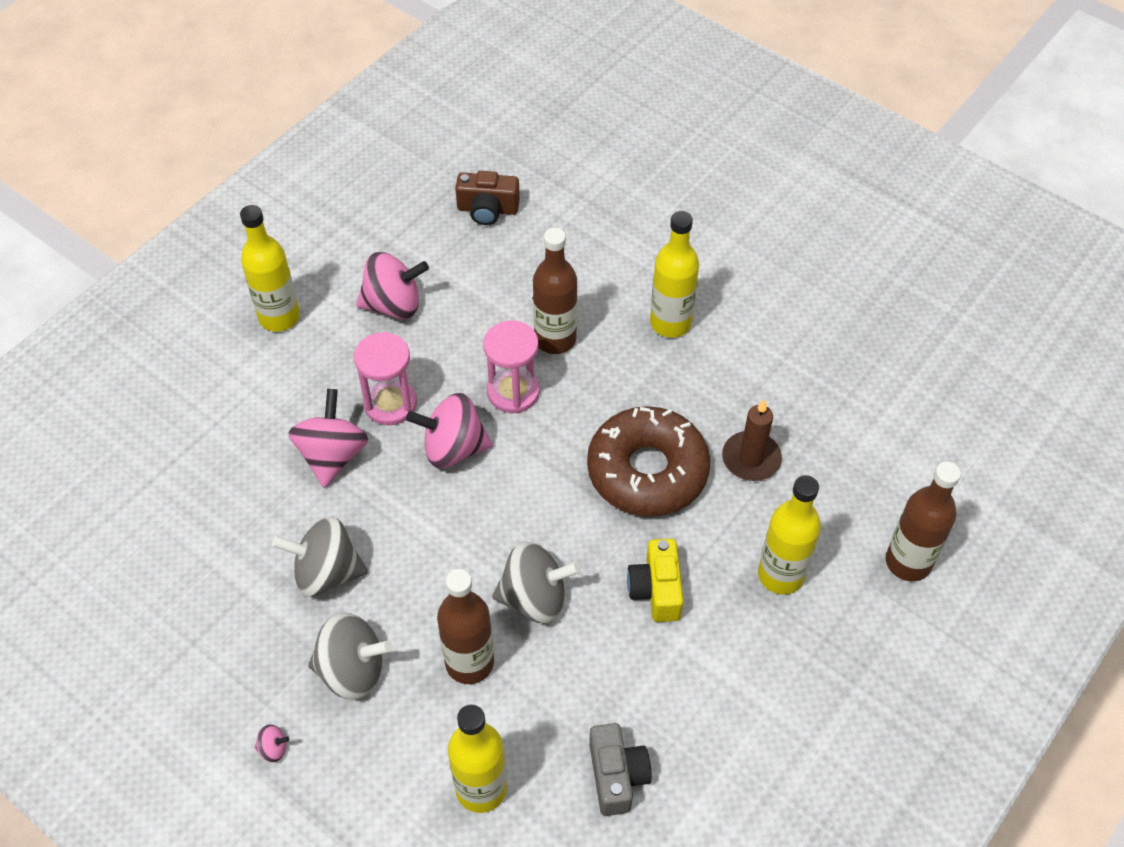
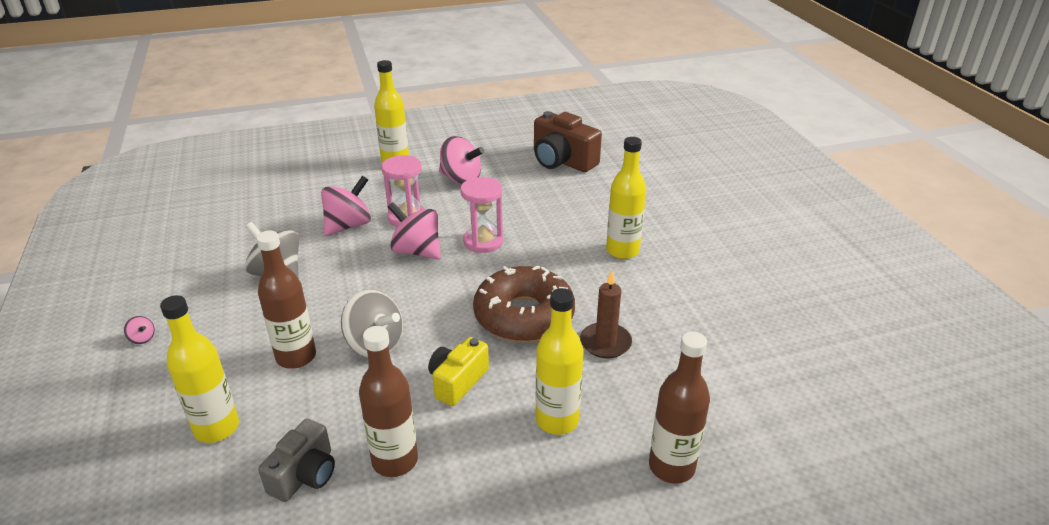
camera: 35 degrees right, 20 degrees down
(352, 670) = (230, 325): grey spinning top -> none
(487, 209) = (562, 161): brown camera -> brown camera, size x1.58
(555, 339) = (537, 229): brown bottle -> brown bottle (395, 461)

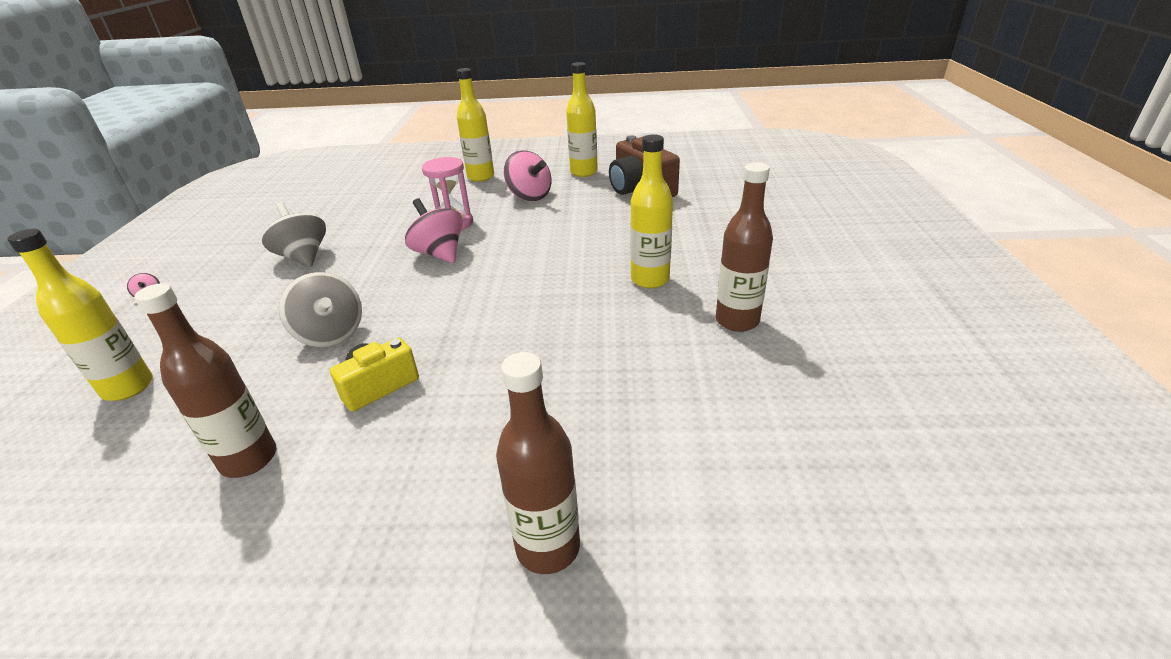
camera: 20 degrees right, 0 degrees up
(296, 357) = (253, 333): brown bottle -> brown bottle (737, 321)
(305, 475) = (156, 453): grey camera -> none
(348, 225) = (397, 224): pink spinning top -> none
(483, 241) = (509, 253): pink hourglass -> none
(524, 316) = (497, 330): brown donut -> none
(557, 420) = (450, 452): yellow bottle -> yellow bottle (584, 172)
(605, 343) = (566, 374): brown candle -> none

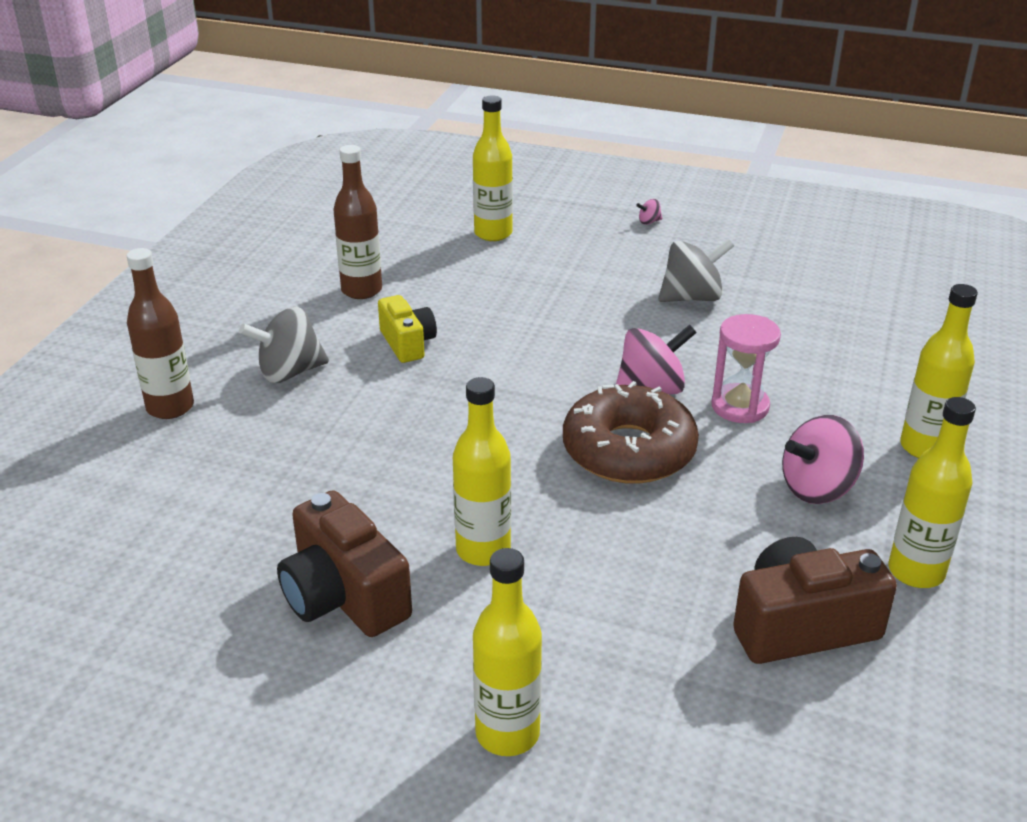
camera: 105 degrees right, 0 degrees up
(331, 334) = (510, 318): grey spinning top -> grey spinning top (289, 372)
(516, 250) = (628, 450): none -> brown donut
(737, 321) = (343, 596): brown bottle -> brown camera
(782, 243) = (507, 733): none -> yellow bottle

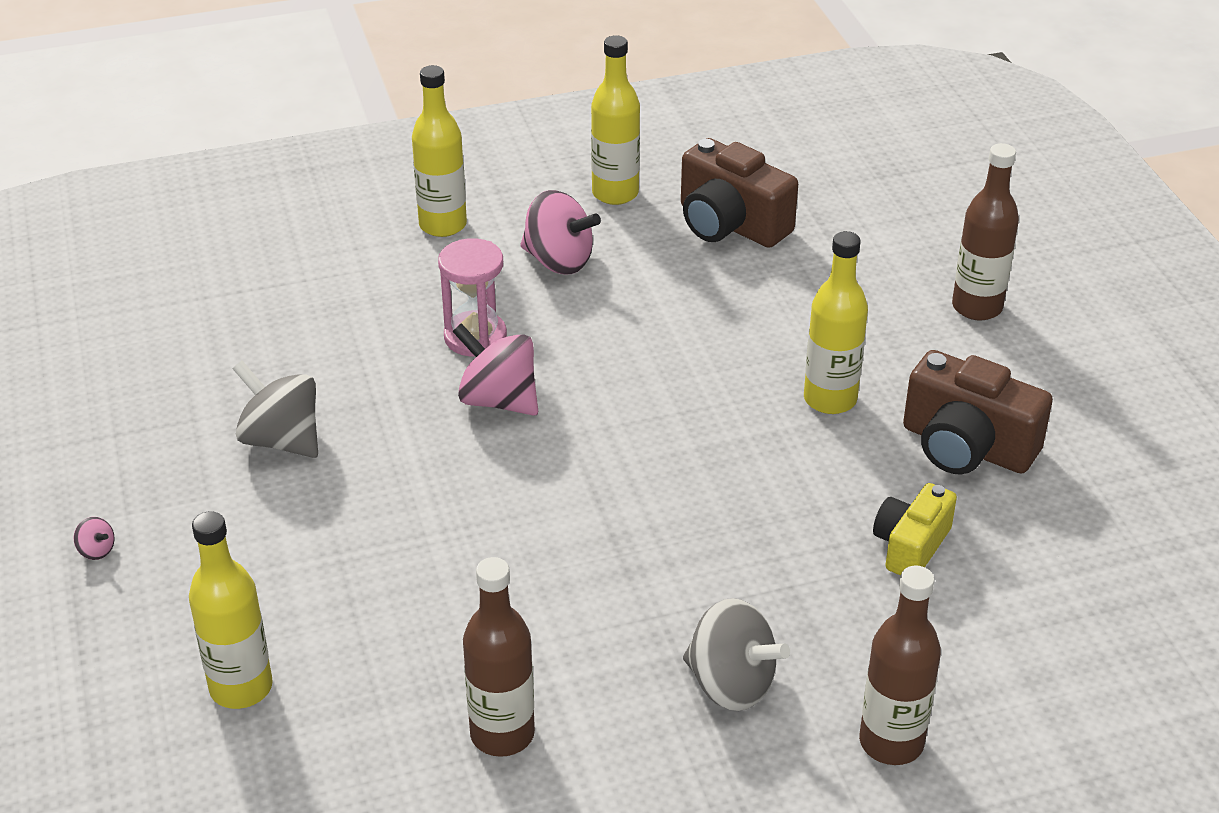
camera: 125 degrees left, 5 degrees up
(343, 596) = (966, 446): brown camera -> brown camera turned 105 degrees clockwise
(407, 343) = (581, 618): yellow camera -> yellow camera (910, 546)
(507, 733) = (977, 307): yellow bottle -> brown bottle
(628, 450) = (612, 376): brown donut -> none

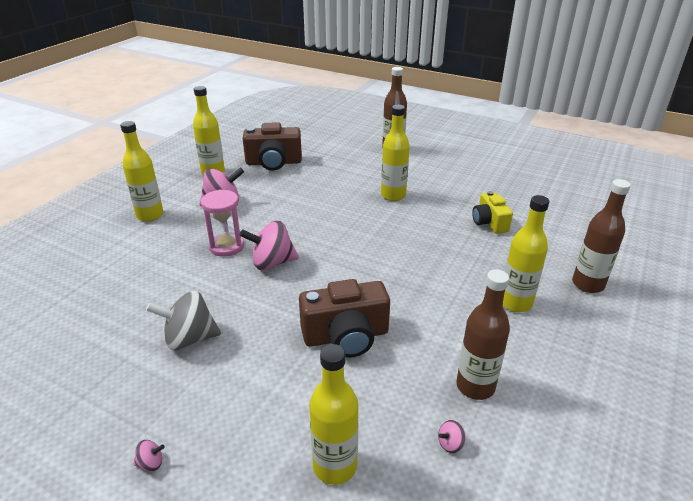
camera: 45 degrees left, 5 degrees down
(379, 764) = (450, 444): none -> pink spinning top
(731, 684) = (515, 303): grey spinning top -> yellow bottle
(966, 446) = (455, 186): brown camera -> brown camera (346, 336)

